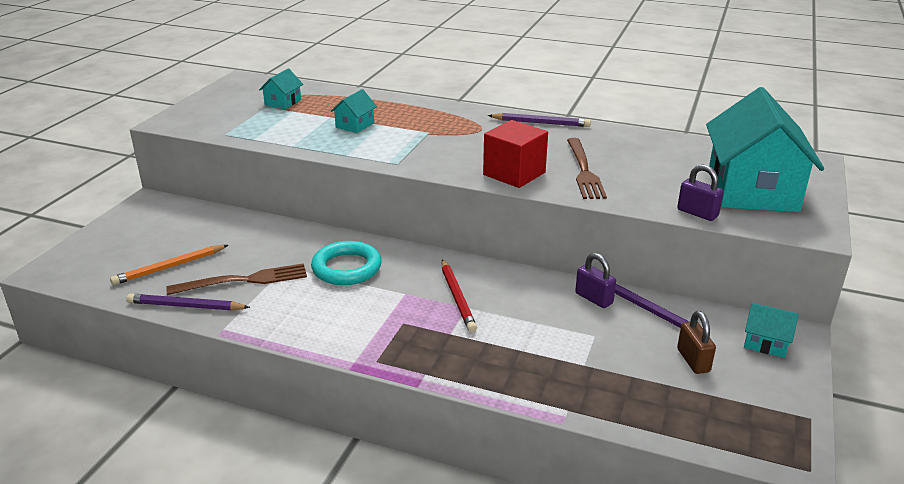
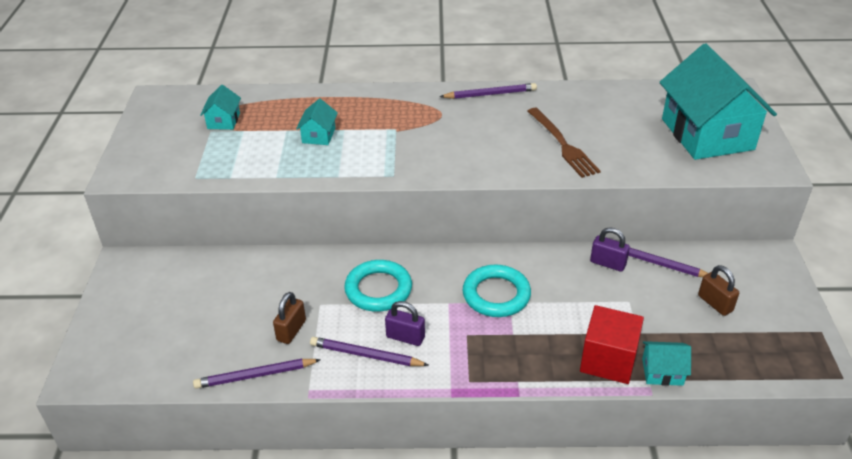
camera: 20 degrees left, 10 degrees up
(169, 267) = (205, 336): orange pencil -> none
(244, 280) = (291, 330): brown fork -> brown padlock
(295, 315) = (366, 355): none -> purple pencil
(457, 298) = (496, 295): red pencil -> turquoise ring
(514, 174) = (506, 162): red cube -> red cube (608, 360)
(697, 213) = (680, 170): purple padlock -> purple padlock (405, 337)
(766, 343) = (757, 270): turquoise house -> turquoise house (662, 372)

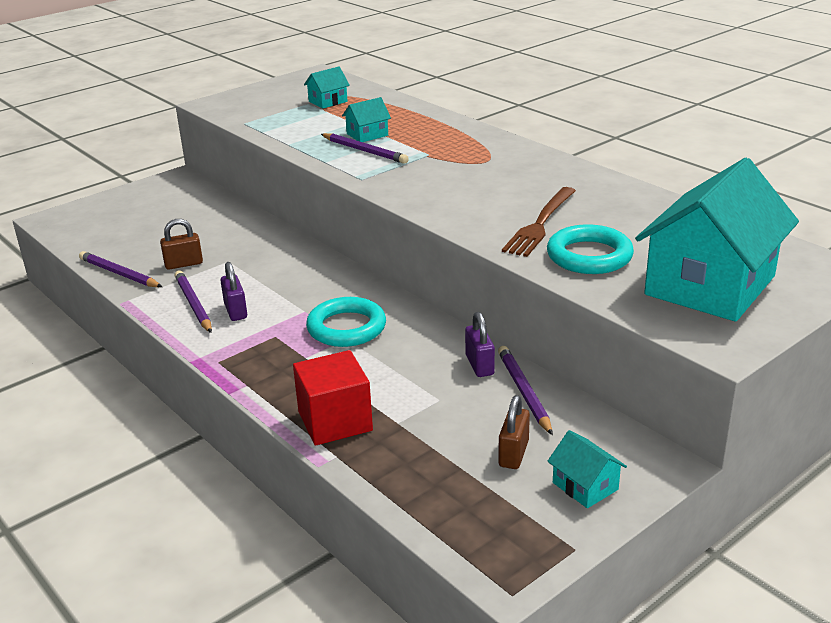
camera: 50 degrees right, 10 degrees down
(378, 289) = (278, 275): turquoise ring -> turquoise ring (589, 256)
(490, 94) = (559, 166): purple pencil -> purple pencil (364, 151)
(662, 372) = (358, 459): turquoise house -> turquoise house (585, 486)

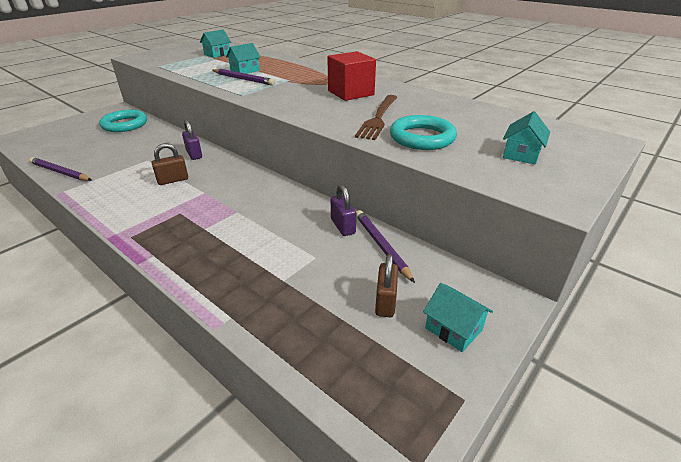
camera: 10 degrees left, 5 degrees up
(184, 264) = (112, 163): brown padlock -> brown padlock (173, 180)
(194, 304) = (116, 192): purple pencil -> none
(235, 311) = (149, 195): purple padlock -> purple padlock (194, 154)
(335, 421) = (229, 283): red cube -> red cube (351, 93)
(346, 328) = (237, 203): turquoise ring -> turquoise ring (125, 124)
(710, 285) = (521, 154): turquoise house -> turquoise house, size x0.42

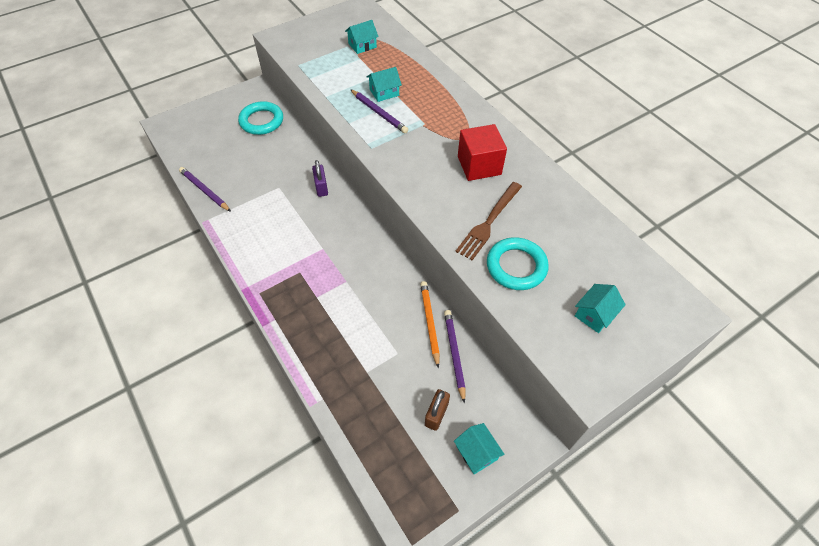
camera: 15 degrees right, 20 degrees up
(173, 180) = (298, 224): brown padlock -> none
(343, 226) = (430, 322): purple padlock -> orange pencil

